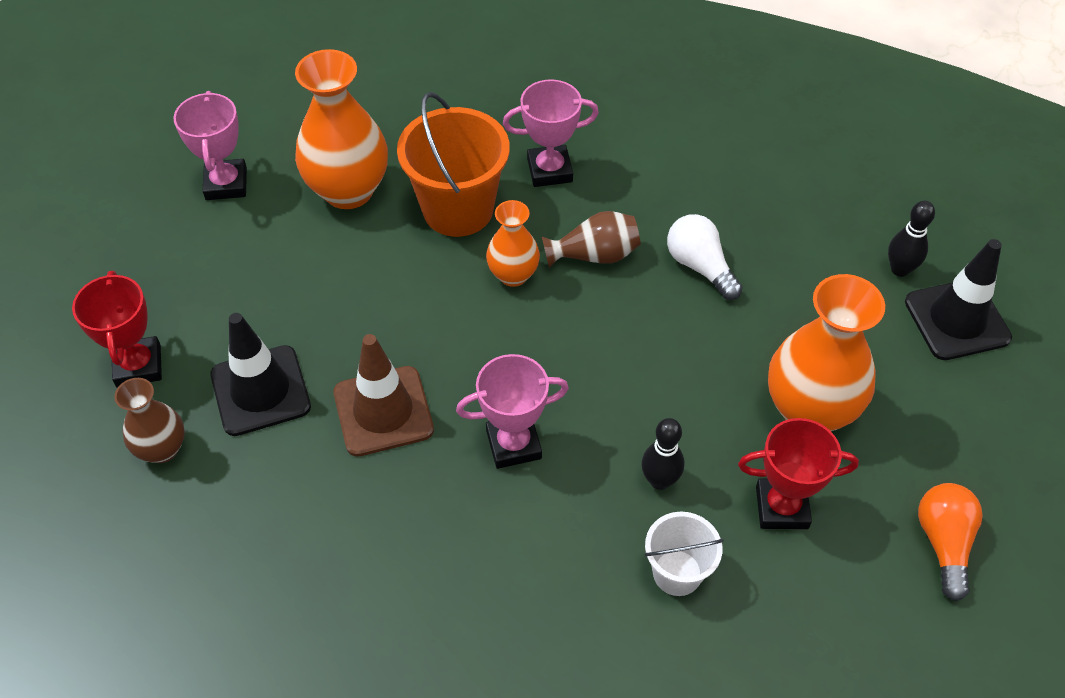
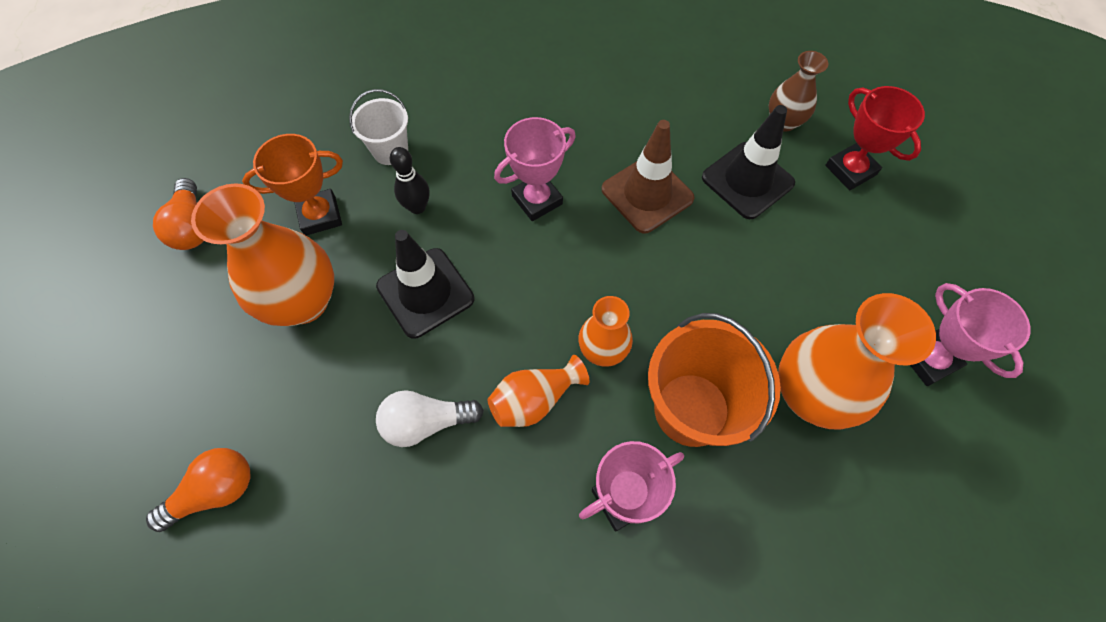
camera: 160 degrees right, 10 degrees up
(595, 255) = (534, 400): brown vase -> orange vase
(700, 266) = (426, 422): white light bulb -> white light bulb turned 135 degrees clockwise
(781, 507) = (320, 215): red trophy -> orange trophy
(900, 269) = (215, 491): black bowling pin -> orange light bulb
(957, 320) = (159, 444): black traffic cone -> black traffic cone (425, 293)

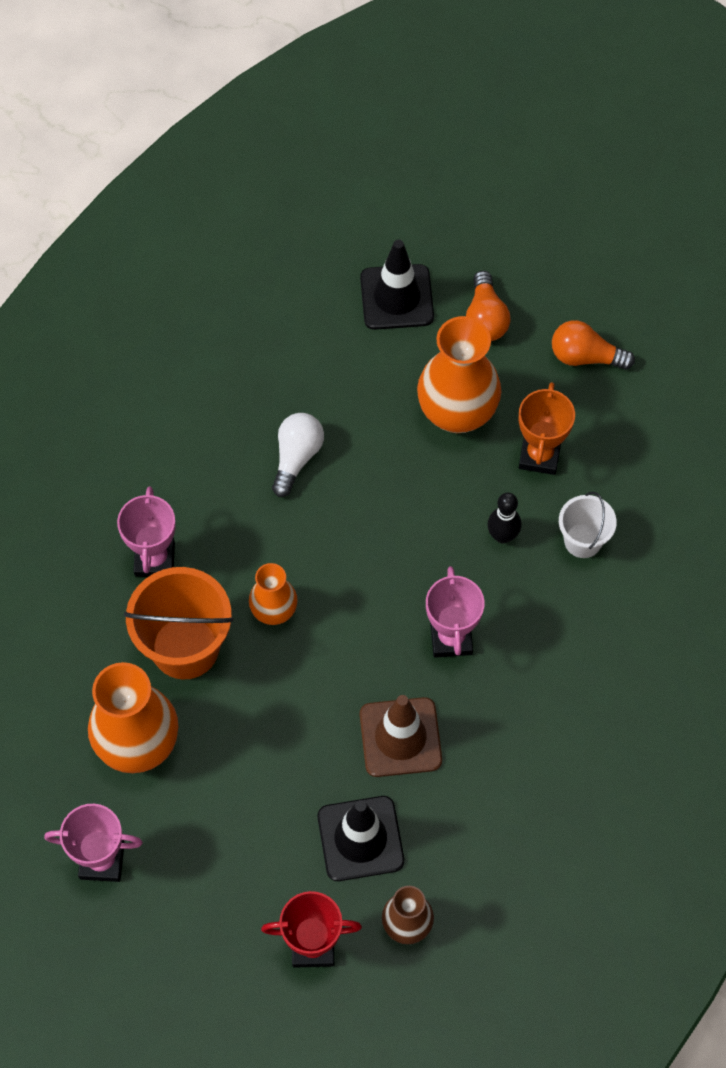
camera: 120 degrees right, 0 degrees up
(215, 491) = (331, 307): orange light bulb -> orange light bulb (485, 318)
(425, 293) = (410, 505): black traffic cone -> black traffic cone (397, 297)
(534, 400) = (266, 539): orange vase -> none

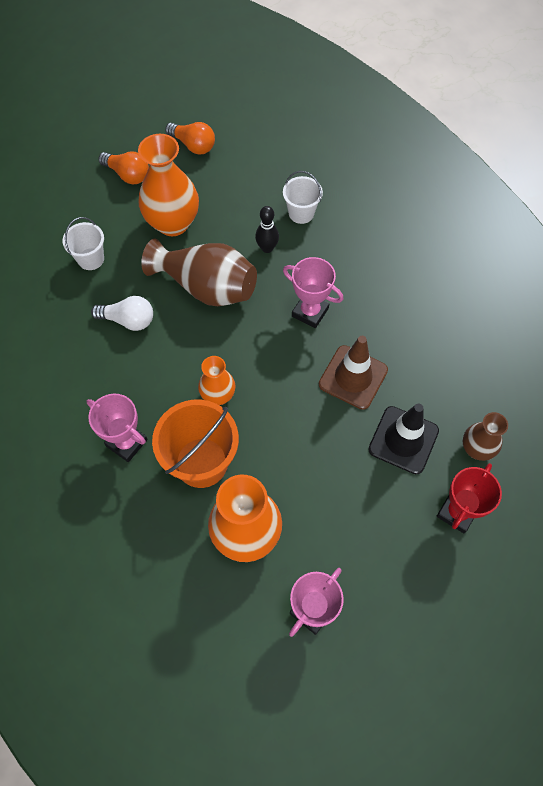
camera: 55 degrees left, 0 degrees up
(296, 458) = (128, 320): white light bulb -> white light bulb turned 135 degrees clockwise
(343, 364) = (91, 259): none -> white bucket
(397, 297) = (74, 207): black traffic cone -> none
(400, 507) = (207, 287): none -> brown vase
(539, 455) = (233, 201): orange trophy -> none
(585, 356) = (193, 145): orange light bulb -> orange light bulb turned 105 degrees counterclockwise

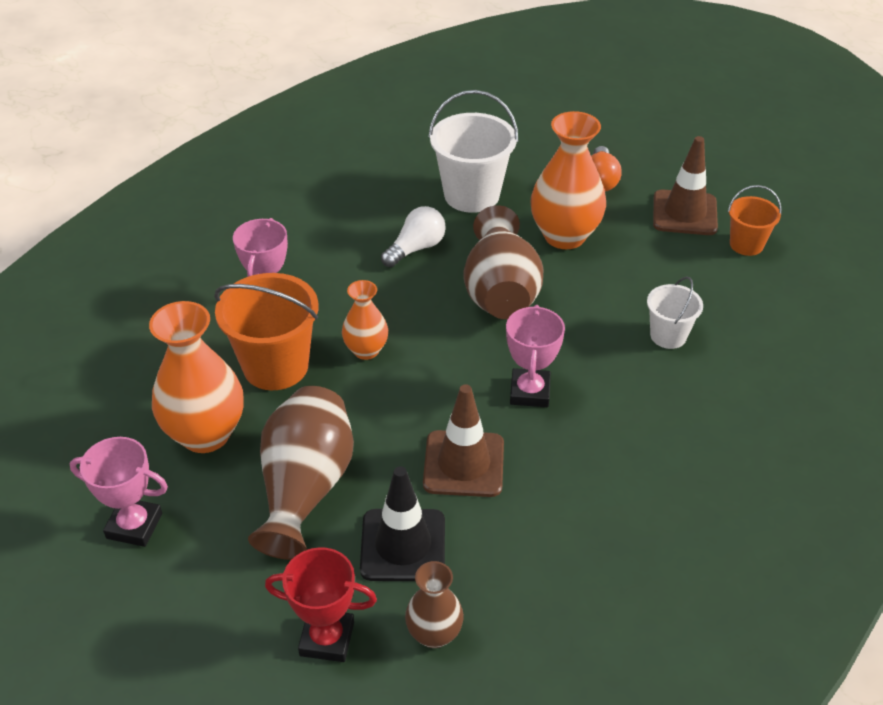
camera: 65 degrees right, 20 degrees down
(91, 259) = (471, 195): white bucket -> white bucket, size x1.76
(128, 320) = (416, 248): white light bulb -> white light bulb turned 120 degrees counterclockwise
(193, 145) = (684, 213): orange light bulb -> brown traffic cone
(243, 130) = (746, 244): none -> orange bucket
(267, 248) = (592, 323): black bowling pin -> none
(329, 482) = (305, 488): none -> brown vase

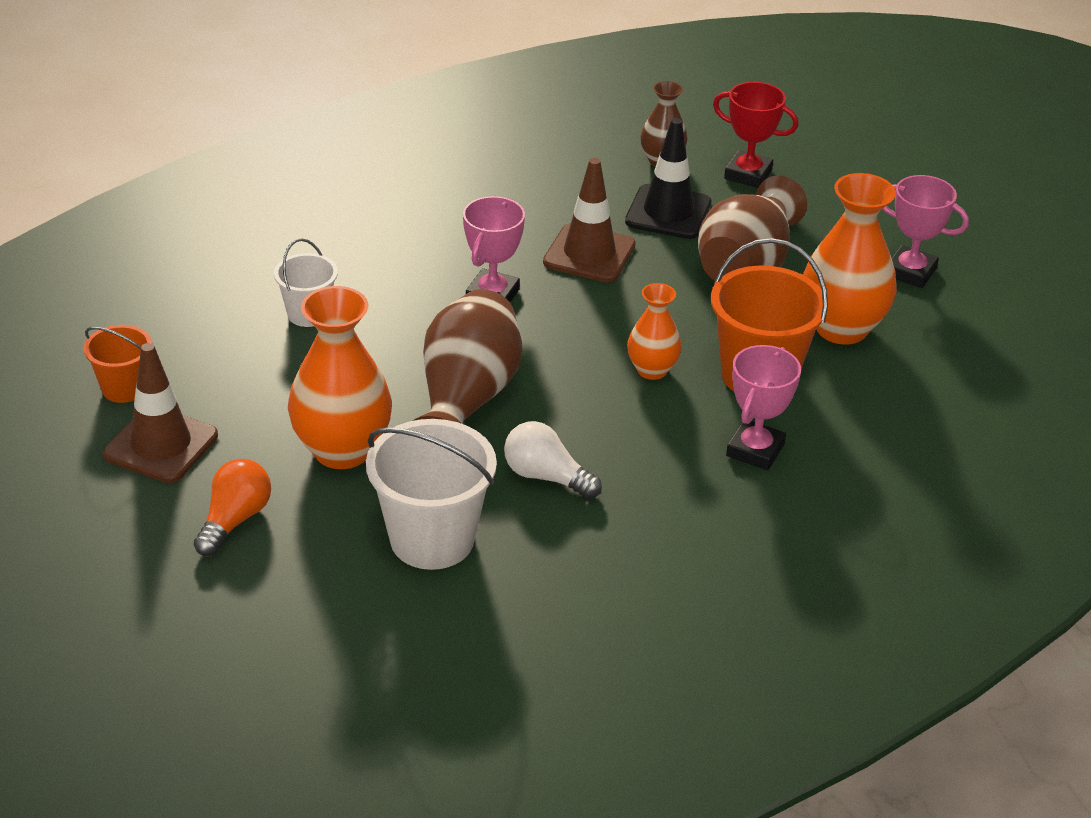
camera: 165 degrees left, 5 degrees down
(416, 248) = (546, 477): white light bulb -> white light bulb turned 60 degrees clockwise

